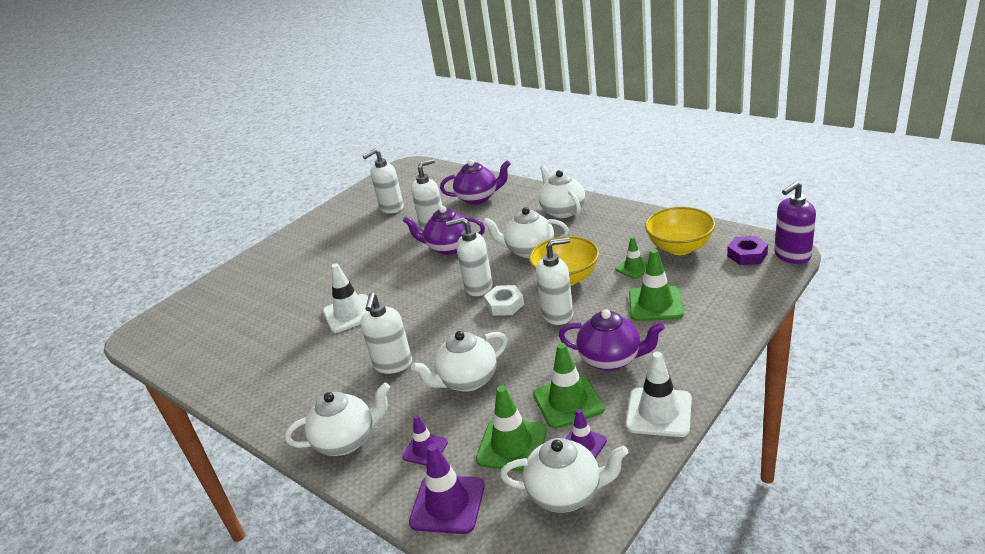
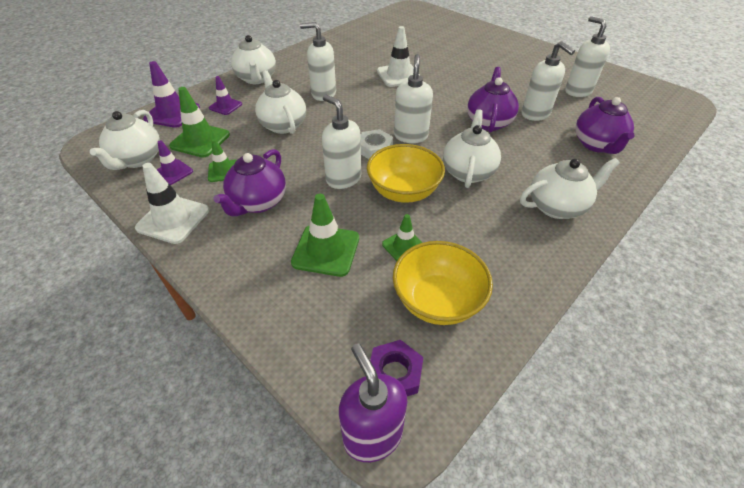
camera: 90 degrees right, 15 degrees up
(558, 314) = (343, 179): white soap dispenser -> white soap dispenser turned 150 degrees clockwise
(568, 402) = (223, 171): green traffic cone -> green traffic cone, size x0.61

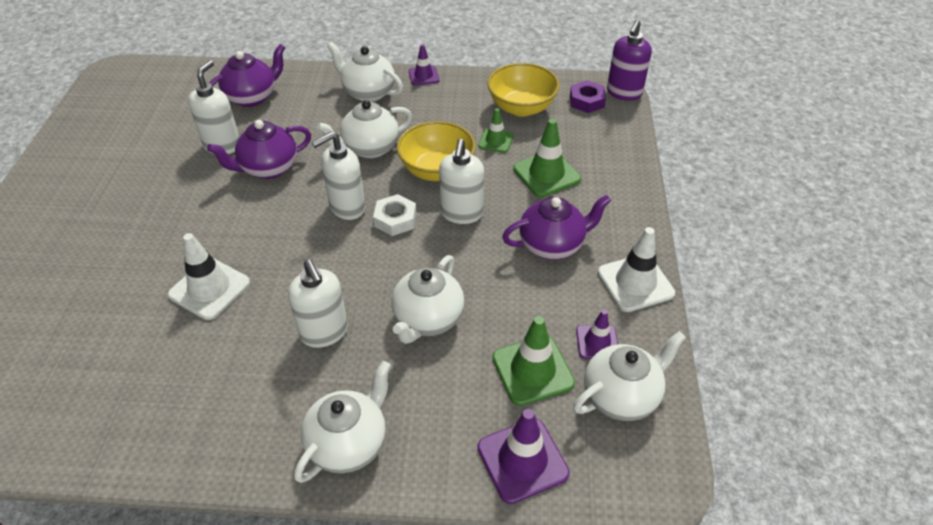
camera: 130 degrees left, 0 degrees up
(223, 171) = (548, 303): green traffic cone -> none
(225, 106) = (448, 414): purple traffic cone -> purple traffic cone (423, 76)
(578, 91) = (142, 134): white soap dispenser -> none

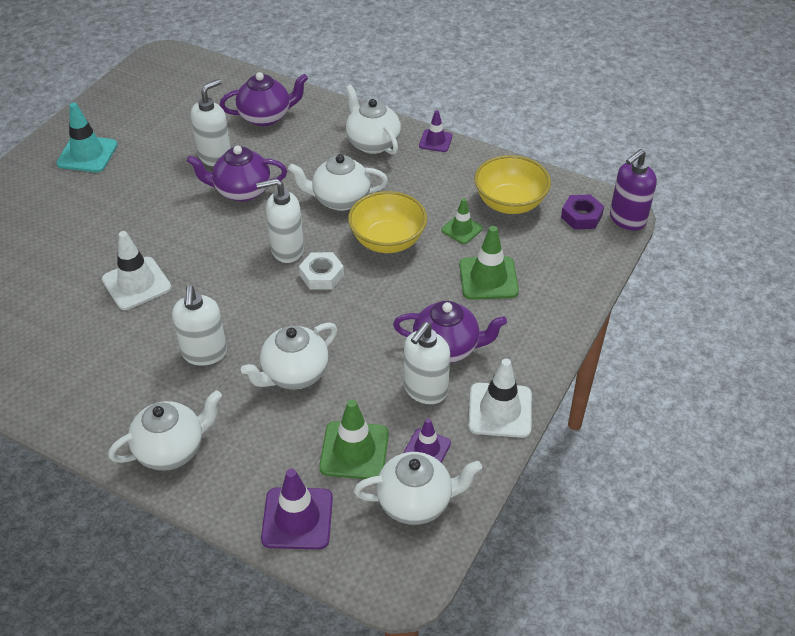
camera: 25 degrees right, 0 degrees up
(81, 181) = (87, 154): none -> turquoise traffic cone
(461, 213) = (383, 290): white soap dispenser -> white soap dispenser (425, 390)

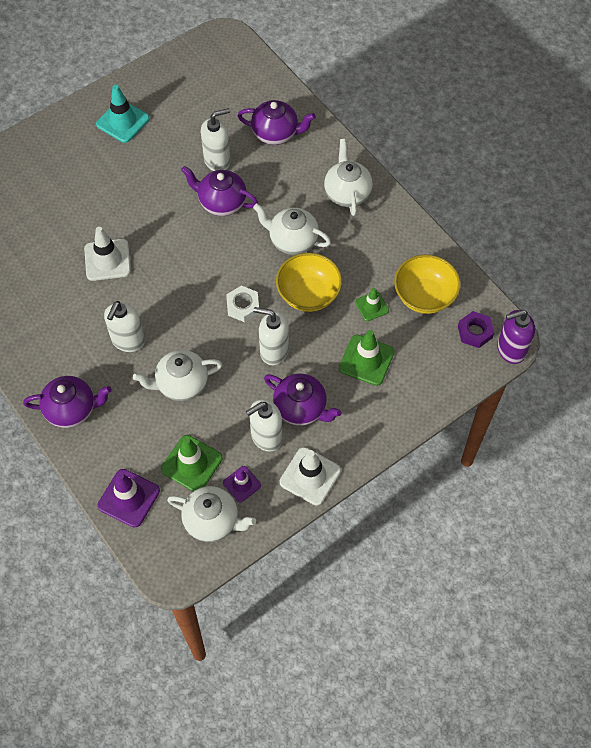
camera: 25 degrees right, 15 degrees up
(172, 449) = (72, 409): white teapot -> purple teapot
(287, 250) = (228, 272): white soap dispenser -> white soap dispenser (274, 351)
(435, 141) = (399, 210): purple traffic cone -> none

